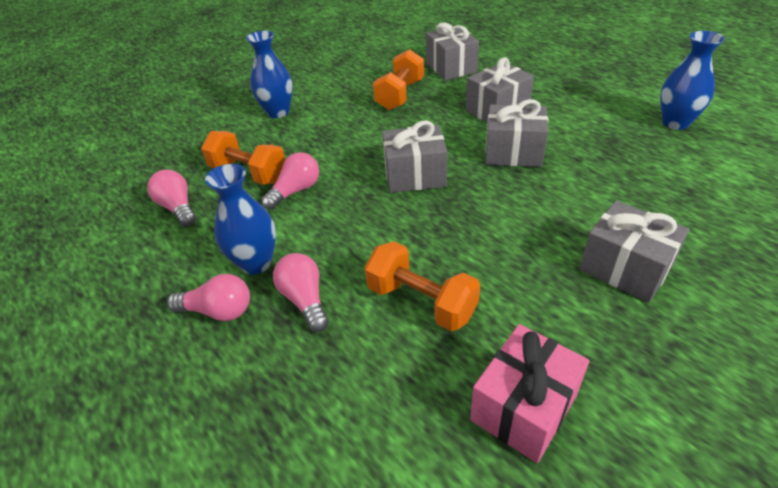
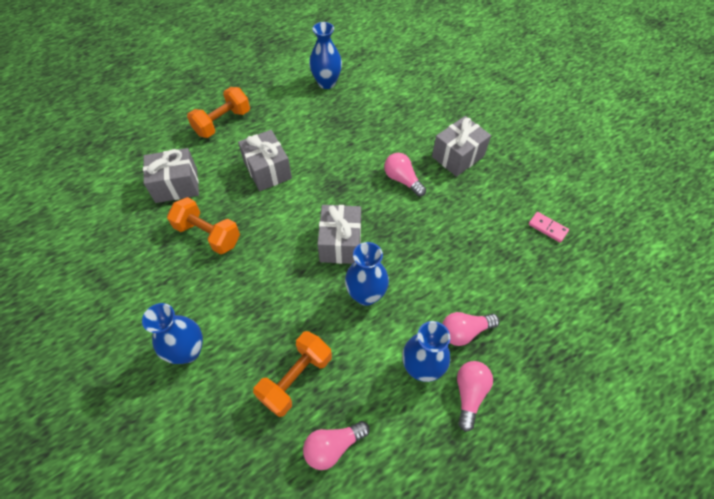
camera: 85 degrees left, 15 degrees up
(295, 191) = (336, 335): pink light bulb -> pink light bulb (402, 180)
(348, 205) = (366, 295): none -> blue vase
(421, 302) = (473, 261): orange dumbbell -> orange dumbbell (222, 123)
(513, 152) = (330, 176): grey gift -> none
(523, 407) = (547, 228): pink gift -> pink domino

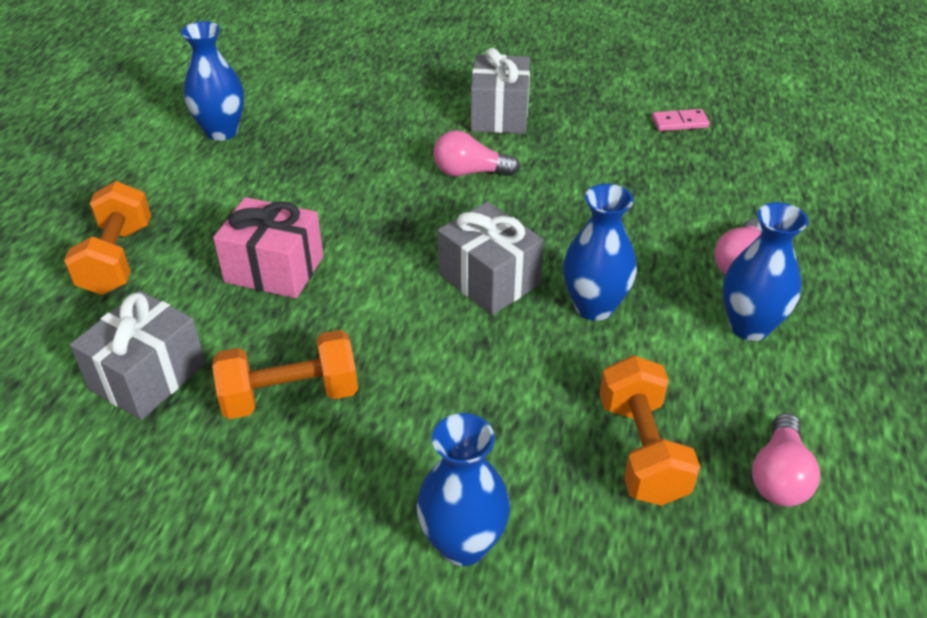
camera: 45 degrees left, 15 degrees down
(267, 170) = (274, 269): grey gift -> pink gift
(469, 394) = (823, 312): pink light bulb -> none

